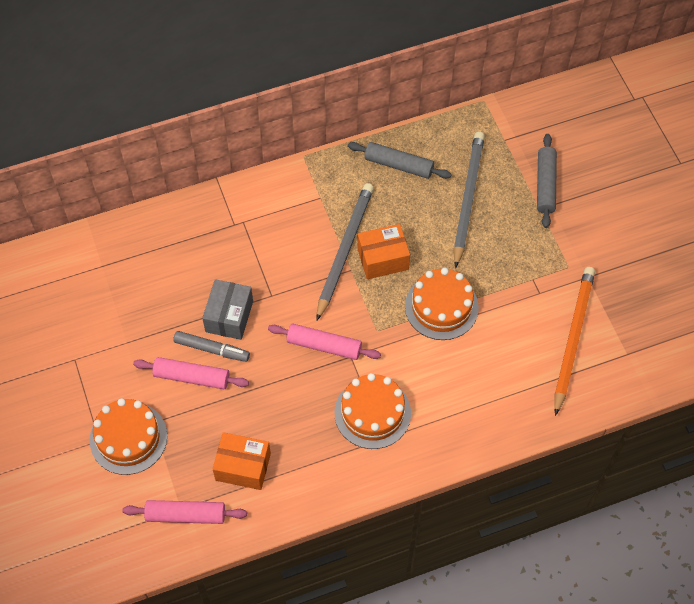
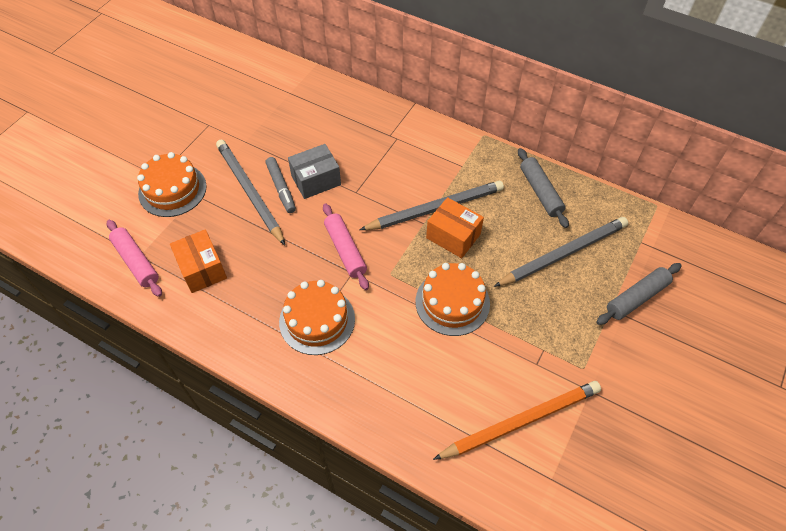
camera: 50 degrees right, 5 degrees down
(192, 377) = (249, 192): pink rolling pin -> grey pencil

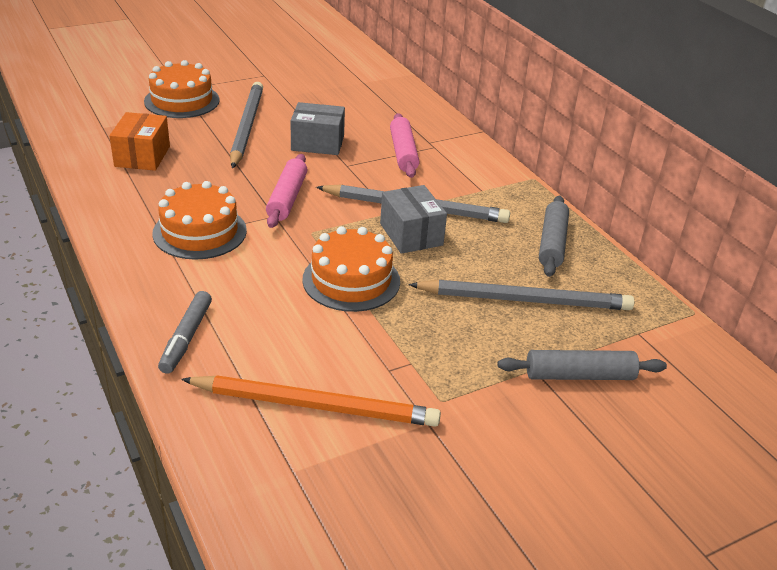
camera: 30 degrees right, 20 degrees down
(136, 262) = (95, 130): pink rolling pin -> pink rolling pin (403, 153)
(281, 188) = (278, 136): grey marker -> grey marker (186, 338)
(453, 236) = (411, 234): orange box -> grey box

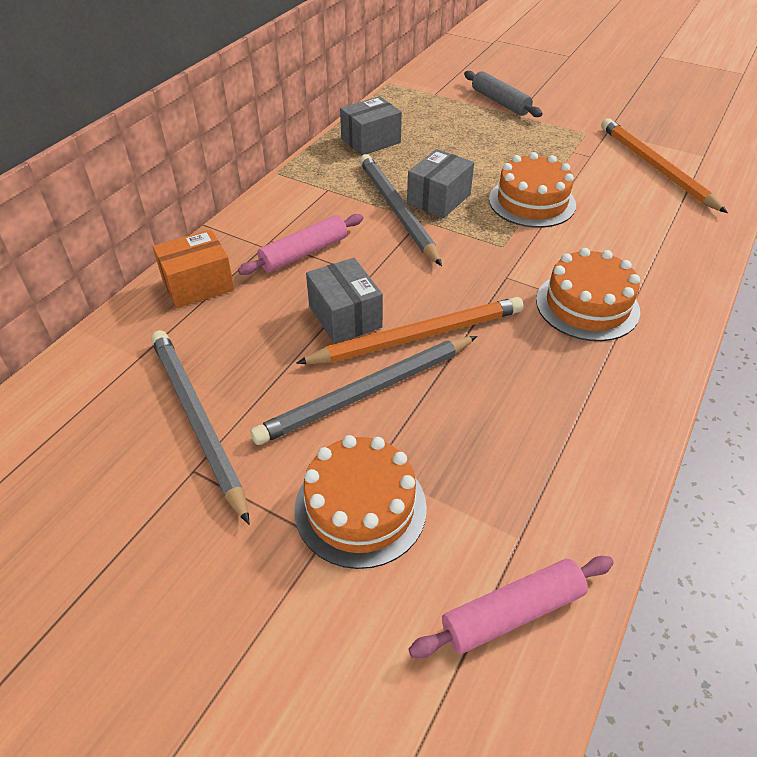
camera: 120 degrees left, 10 degrees up
(142, 156) = (531, 438): orange box -> orange box (198, 284)
(186, 338) = (692, 240): grey marker -> none
(266, 158) = (418, 336): none -> orange pencil
(287, 198) = (471, 284): pink rolling pin -> pink rolling pin (512, 613)
(525, 300) = (454, 134): grey pencil -> grey pencil (197, 420)
(552, 243) = (371, 141): grey rolling pin -> grey box

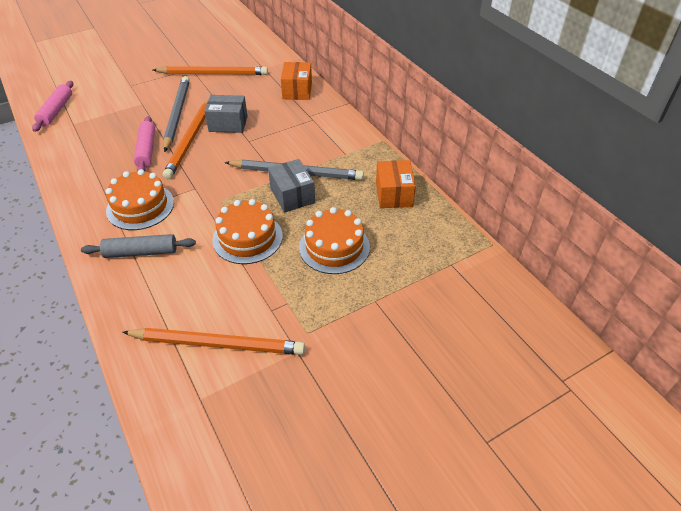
camera: 120 degrees right, 0 degrees up
(197, 420) = (213, 74): grey pencil -> orange pencil
(304, 253) = (290, 126): pink rolling pin -> pink rolling pin (147, 150)
(360, 507) = (131, 96): orange cake -> orange cake (334, 247)
(371, 141) = (394, 194): grey box -> orange box
(500, 102) = (407, 303): grey rolling pin -> grey rolling pin (141, 252)

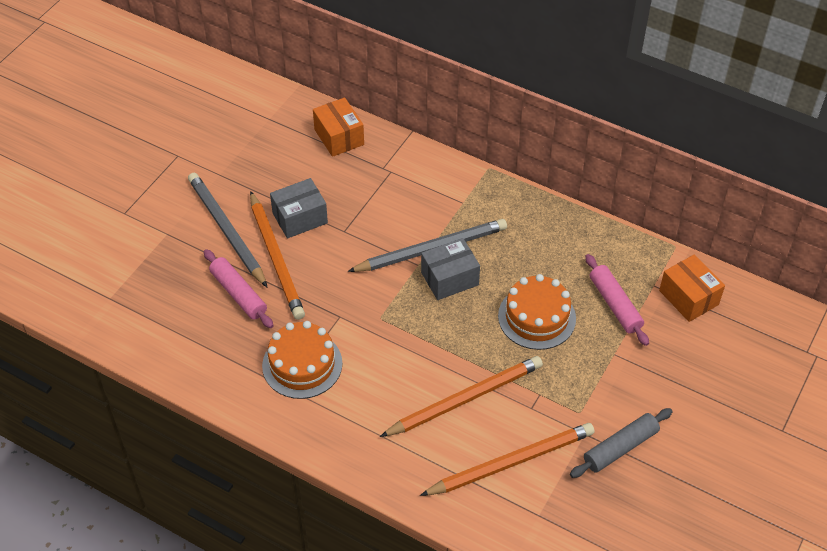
camera: 30 degrees left, 5 degrees up
(56, 111) = (67, 290): pink rolling pin -> pink rolling pin (615, 304)
(141, 252) = (354, 413): grey rolling pin -> grey rolling pin (620, 448)
(213, 74) = (213, 152): orange pencil -> orange pencil (465, 399)
(247, 238) = (446, 347): orange cake -> none
(292, 195) = (449, 279): grey box -> grey box turned 60 degrees counterclockwise
(394, 194) = (548, 231): orange box -> orange box (688, 297)

